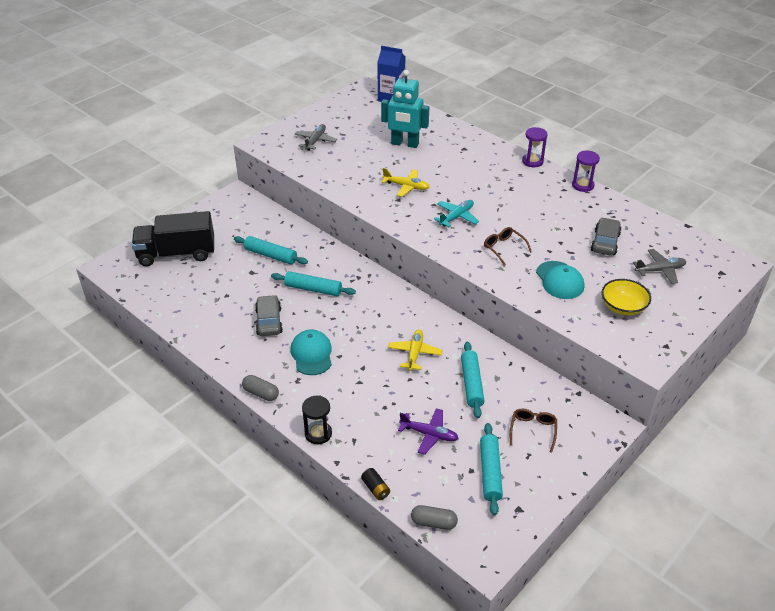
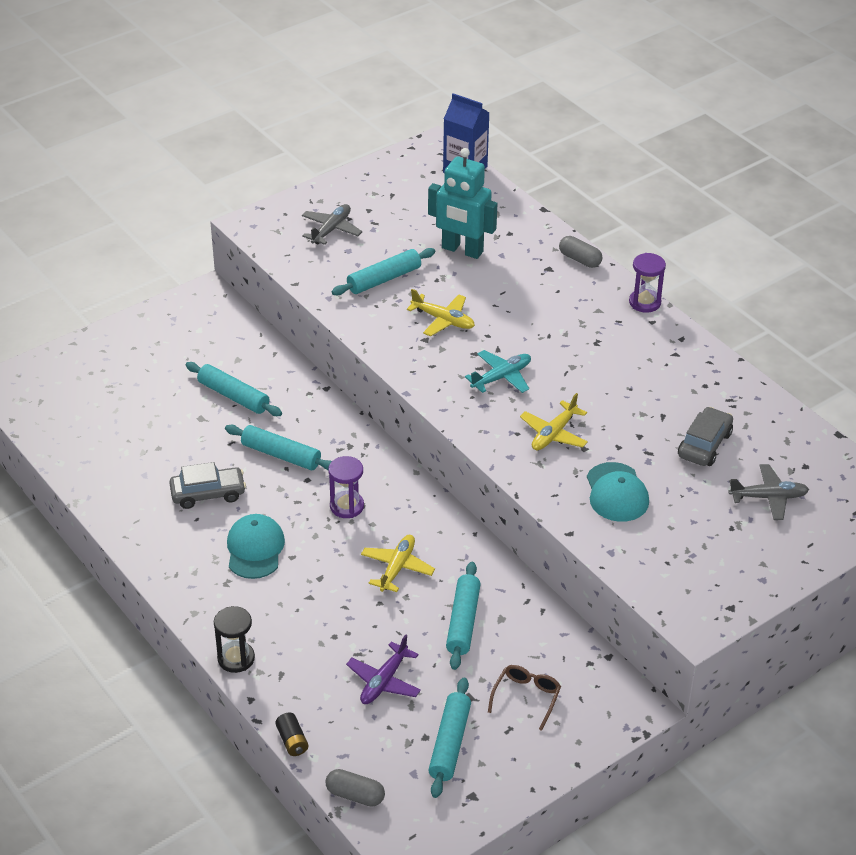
camera: 10 degrees right, 0 degrees up
(177, 254) = (102, 376): black truck -> none
(261, 393) = (173, 593): grey capsule -> grey capsule (579, 259)
(269, 321) = (208, 494): grey car -> grey car turned 75 degrees clockwise
(359, 166) = (384, 279): none -> turquoise rolling pin
(429, 434) = (384, 681): purple plane -> purple plane turned 90 degrees clockwise
(504, 248) = (553, 434): brown glasses -> yellow plane
(582, 185) = (706, 351): purple hourglass -> purple hourglass (347, 506)
(623, 307) = (692, 544): yellow bowl -> none

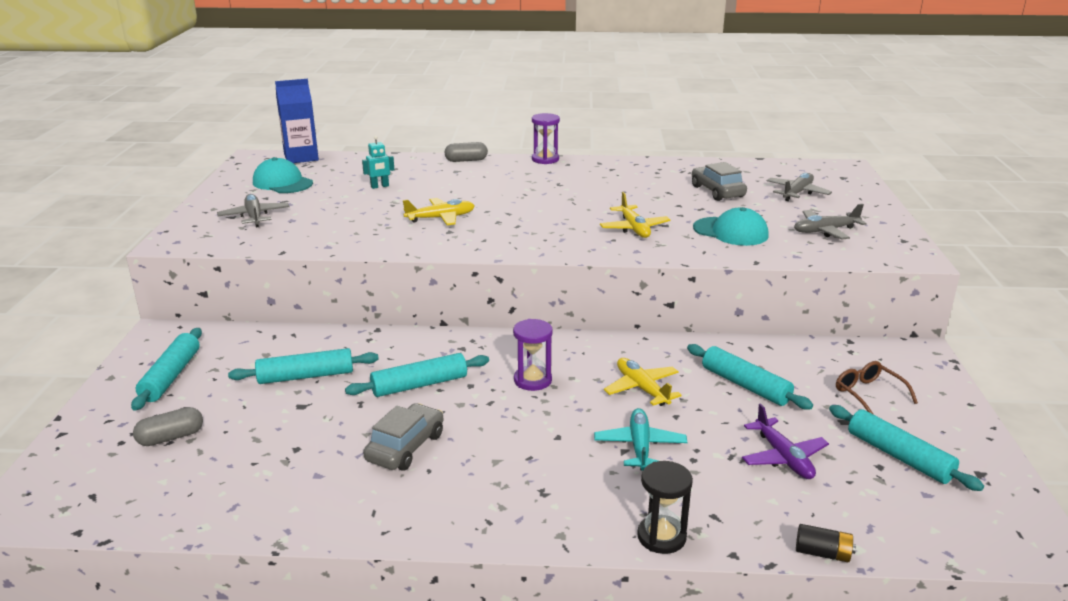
camera: 50 degrees left, 15 degrees down
(255, 549) = (519, 453): turquoise cap -> turquoise cap (282, 183)
(355, 795) = (936, 545): grey capsule -> grey capsule (171, 437)
(384, 279) = (352, 220): turquoise rolling pin -> turquoise rolling pin (171, 376)
(462, 250) = (380, 186): turquoise robot -> turquoise robot, size x0.45
(501, 377) = (541, 222): turquoise plane -> turquoise plane (639, 446)
(691, 550) = (825, 231): none -> grey plane

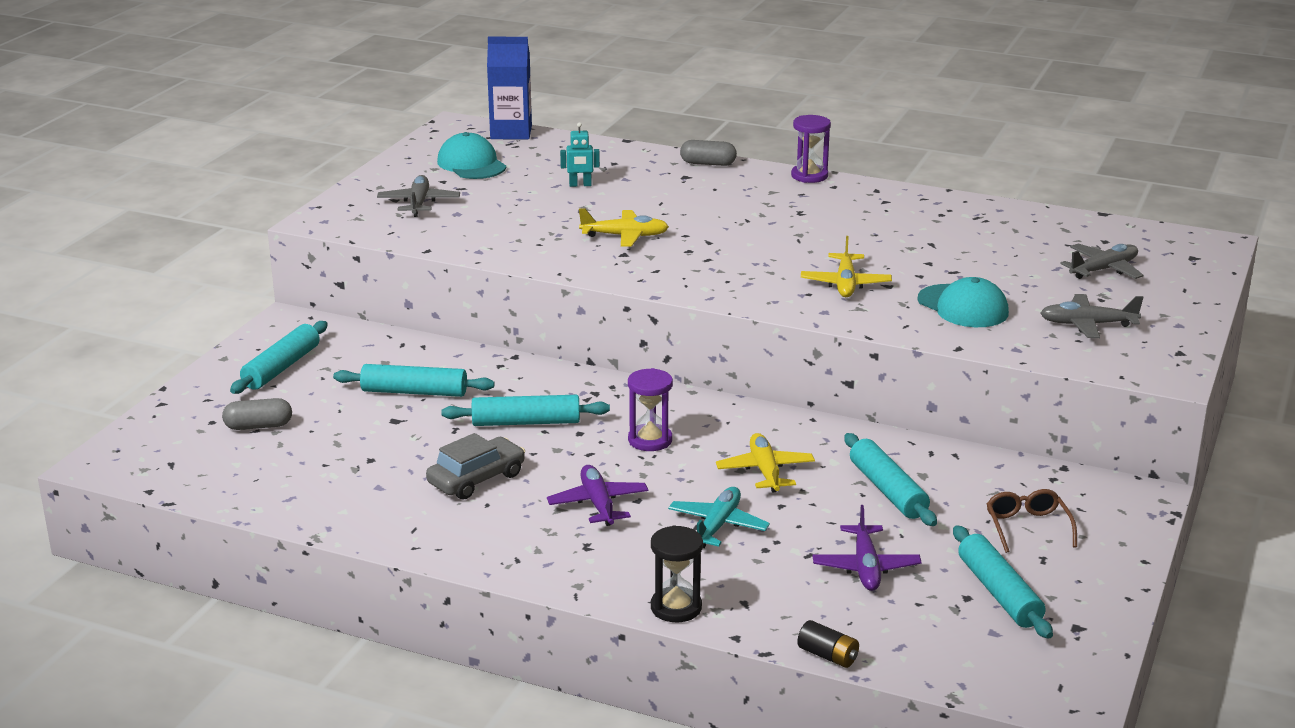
camera: 20 degrees right, 0 degrees up
(527, 448) = (598, 504): none -> purple plane
(717, 191) = (997, 252): grey car -> none

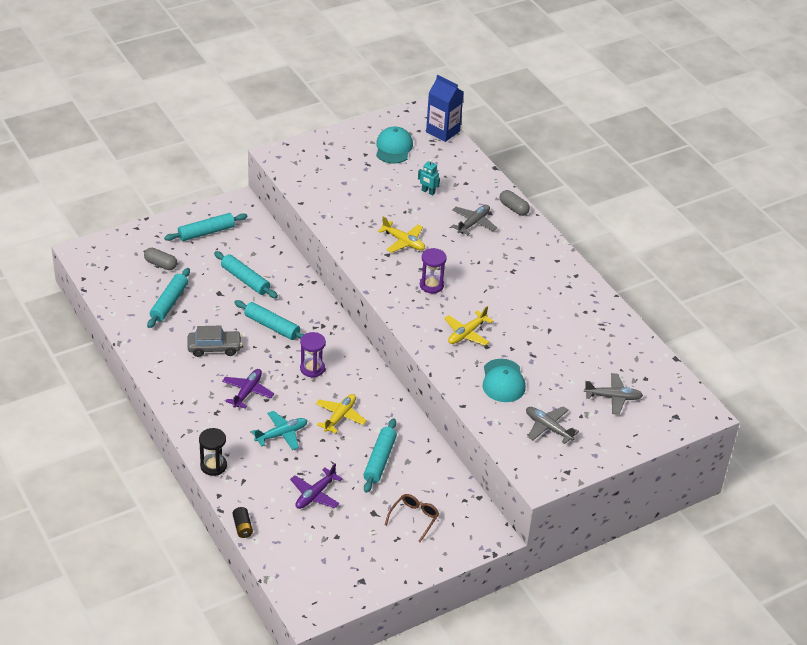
camera: 35 degrees right, 15 degrees up
(419, 203) = (335, 166): grey plane -> grey plane (473, 223)
(809, 176) = (554, 246): purple hourglass -> purple hourglass (431, 285)
(999, 593) = (353, 543): turquoise rolling pin -> turquoise rolling pin (169, 303)

